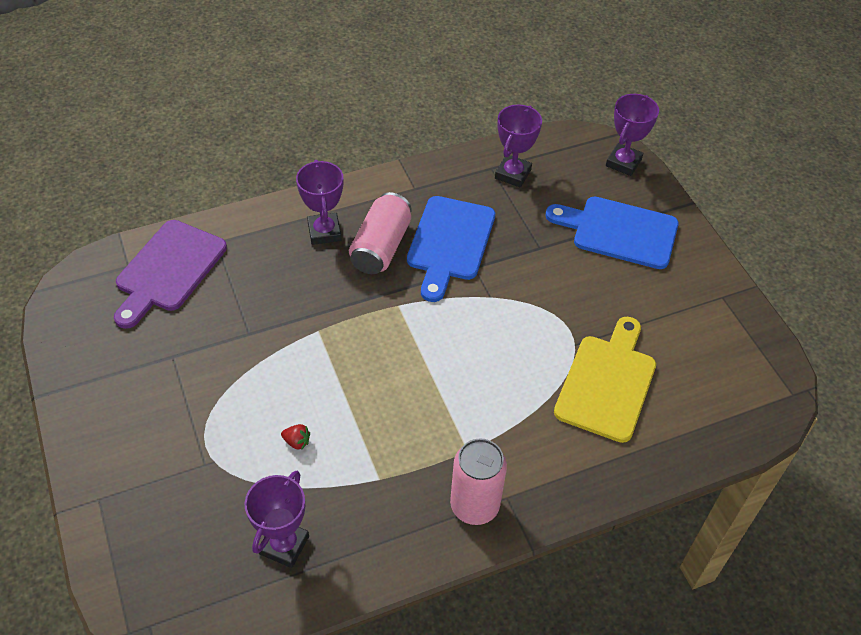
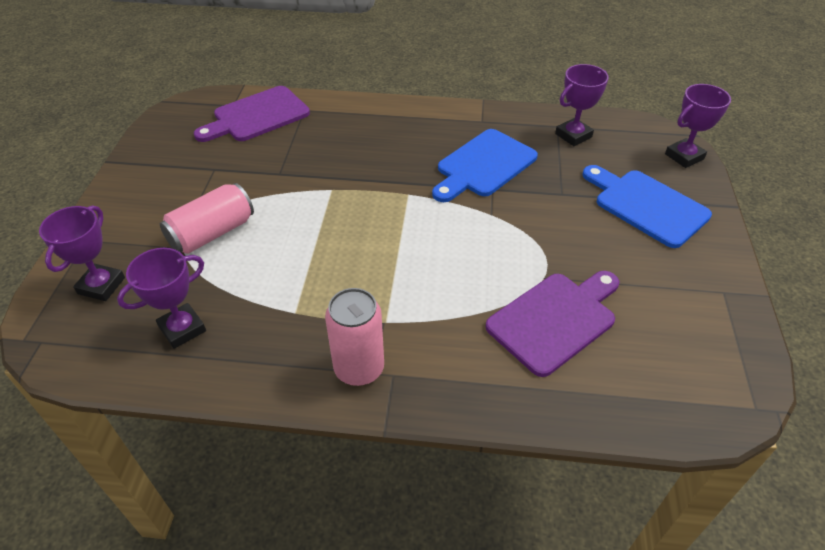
camera: 30 degrees right, 5 degrees down
(297, 442) = (253, 259): red strawberry -> none
(324, 232) = (388, 127): purple trophy -> purple trophy (101, 286)
(381, 247) = (424, 150): pink can -> pink can (212, 233)
(607, 383) = (555, 319): yellow cutting board -> purple cutting board

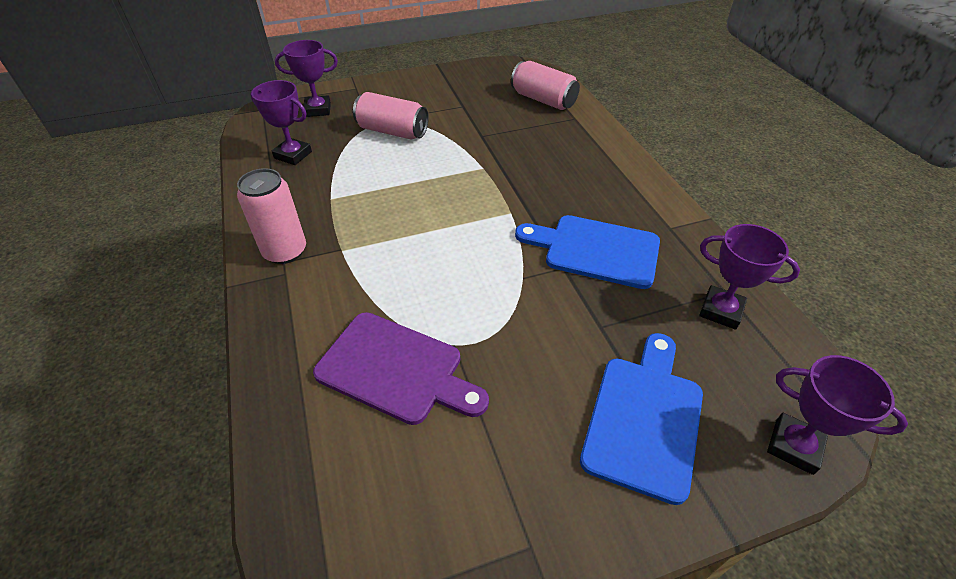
camera: 65 degrees right, 0 degrees up
(257, 116) = (543, 100): purple cutting board -> pink can

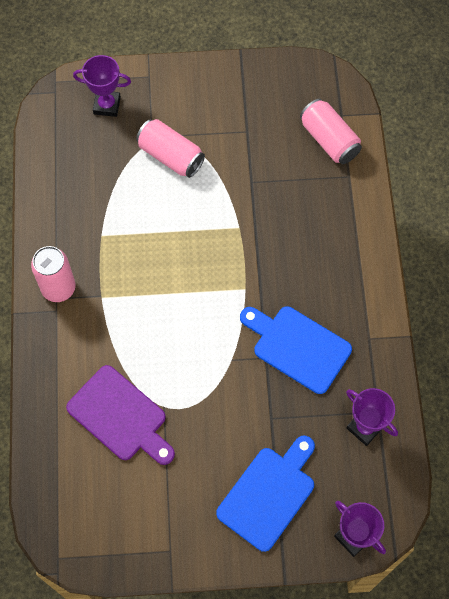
camera: 15 degrees right, 20 degrees up
(293, 155) = (76, 170): purple trophy -> none

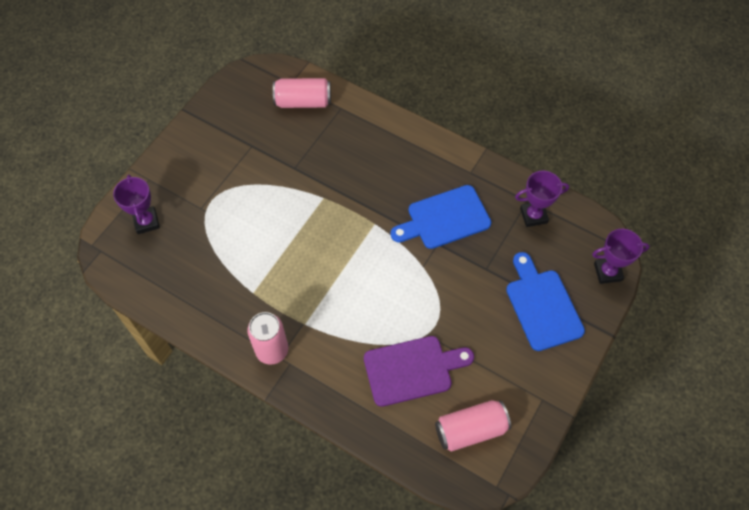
camera: 55 degrees left, 5 degrees down
(107, 105) = (146, 222): purple trophy -> purple trophy turned 60 degrees counterclockwise
(171, 156) = (228, 205): pink can -> pink can (470, 429)

